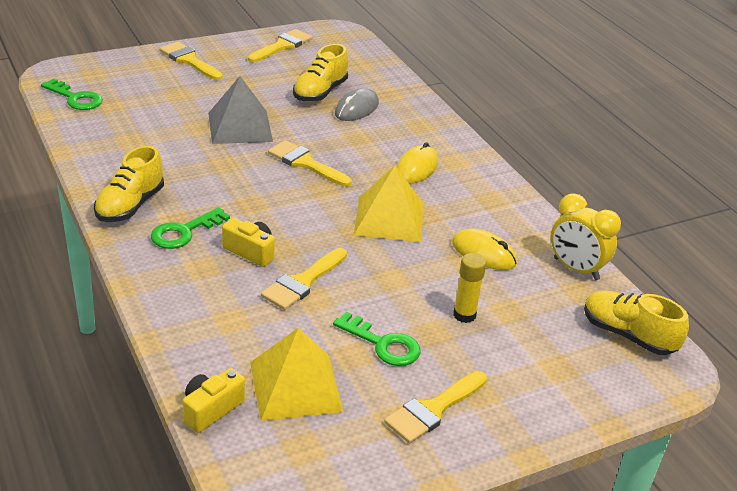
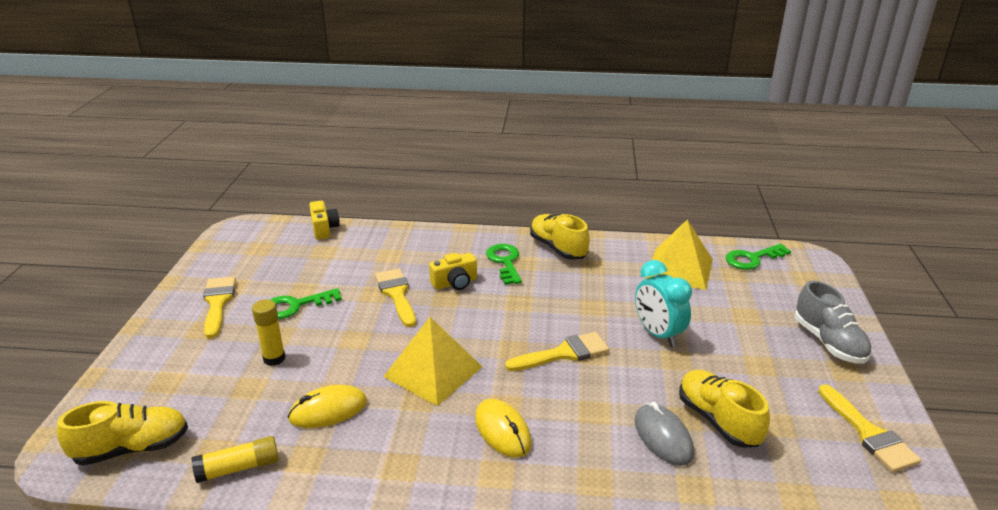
camera: 125 degrees right, 5 degrees down
(189, 60) = (829, 342): yellow brush -> grey shoe
(240, 127) = (658, 334): grey pyramid -> turquoise clock
(296, 386) = (305, 260): yellow pyramid -> yellow pyramid (680, 268)
(576, 269) = (238, 468): yellow clock -> yellow glue stick

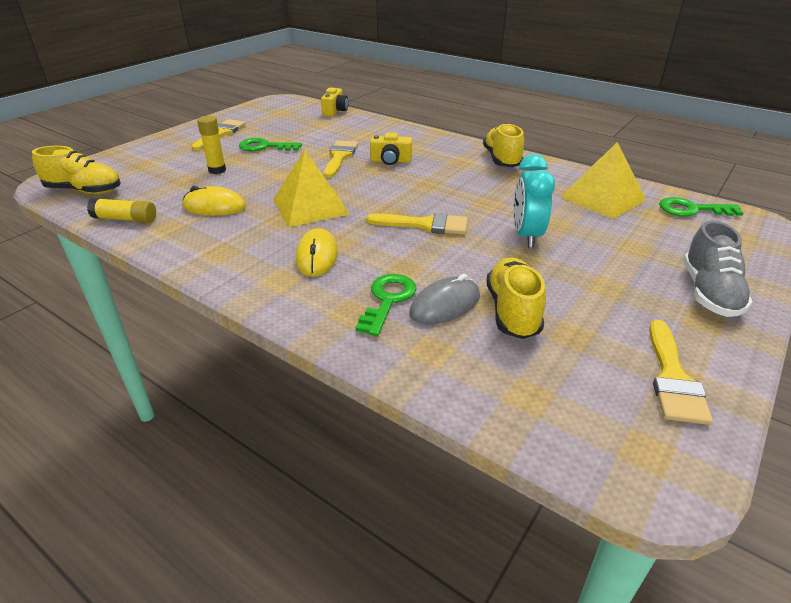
camera: 30 degrees right, 5 degrees up
(505, 262) = (446, 158): green key -> green key (388, 300)
(663, 437) = (445, 305): grey mouse -> grey mouse turned 45 degrees clockwise

